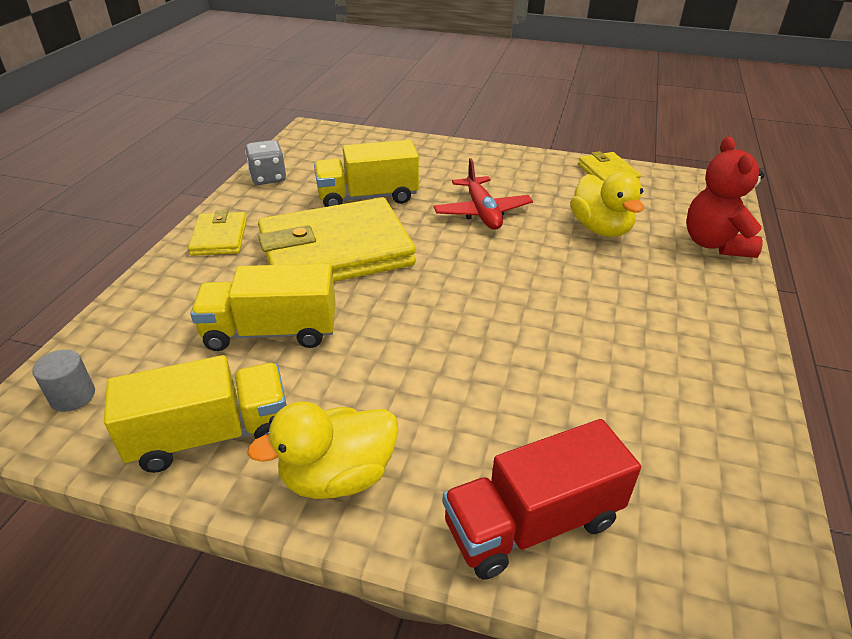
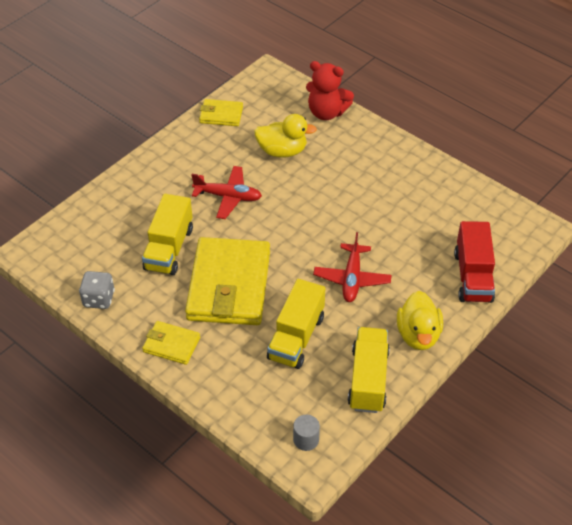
camera: 65 degrees left, 10 degrees up
(417, 356) = (352, 278): none -> red plane

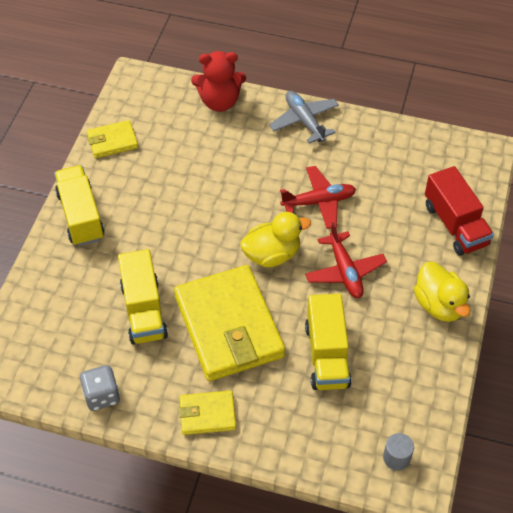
camera: 25 degrees left, 5 degrees up
(228, 197) = (172, 230): red plane -> red plane (319, 202)
(282, 151) = (199, 159): yellow duck -> yellow duck (272, 254)
(368, 379) = (419, 370): yellow truck -> yellow truck (81, 216)
(389, 150) = (304, 121): none -> grey plane

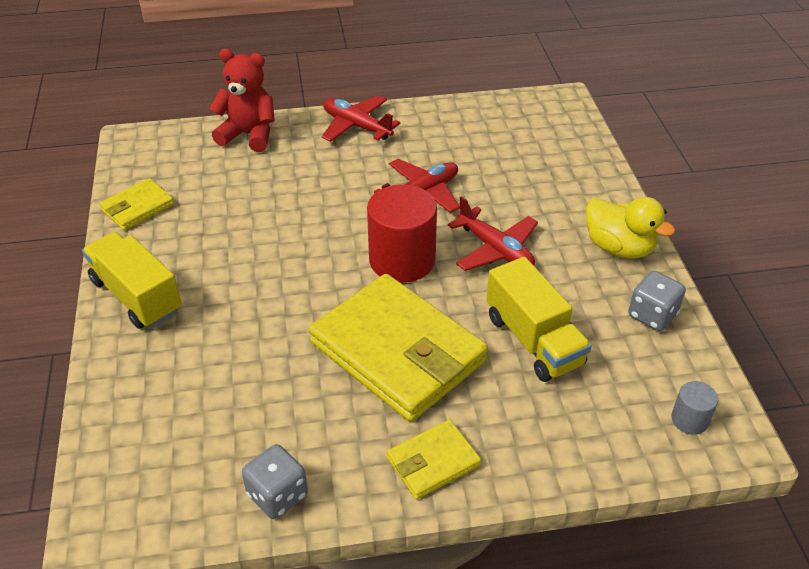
camera: 25 degrees left, 10 degrees down
(144, 310) = (278, 372): yellow truck -> none
(219, 102) = (249, 135): red teddy bear -> red teddy bear turned 135 degrees counterclockwise
(272, 254) = (402, 260): yellow duck -> red cylinder
(304, 121) = (356, 126): grey plane -> red plane
(425, 370) = (652, 315): none -> grey dice
(455, 225) = (580, 170): red truck -> none

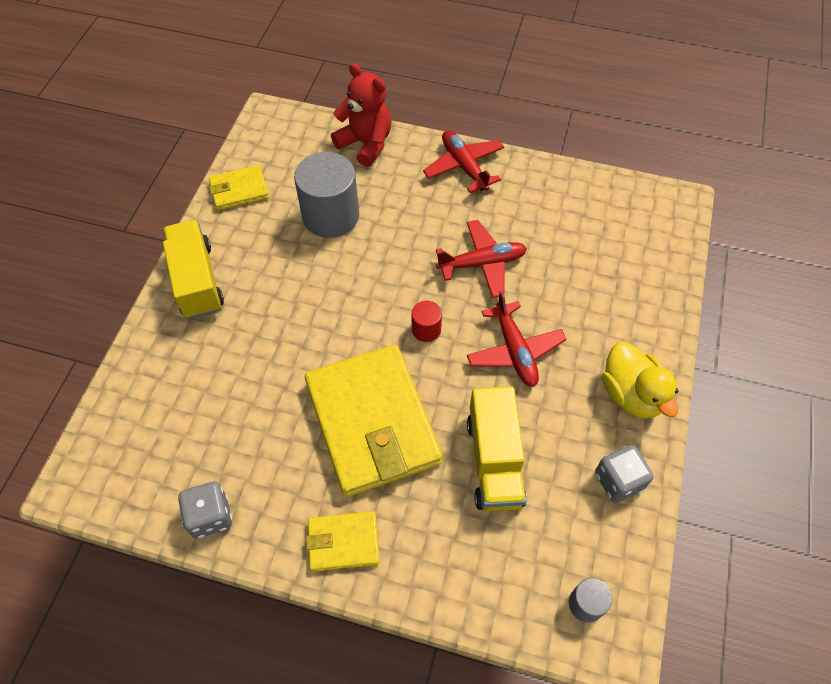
camera: 25 degrees right, 15 degrees up
(249, 200) = (330, 216): none -> grey cylinder
(402, 260) = (426, 329): red cylinder -> red cylinder, size x0.47

